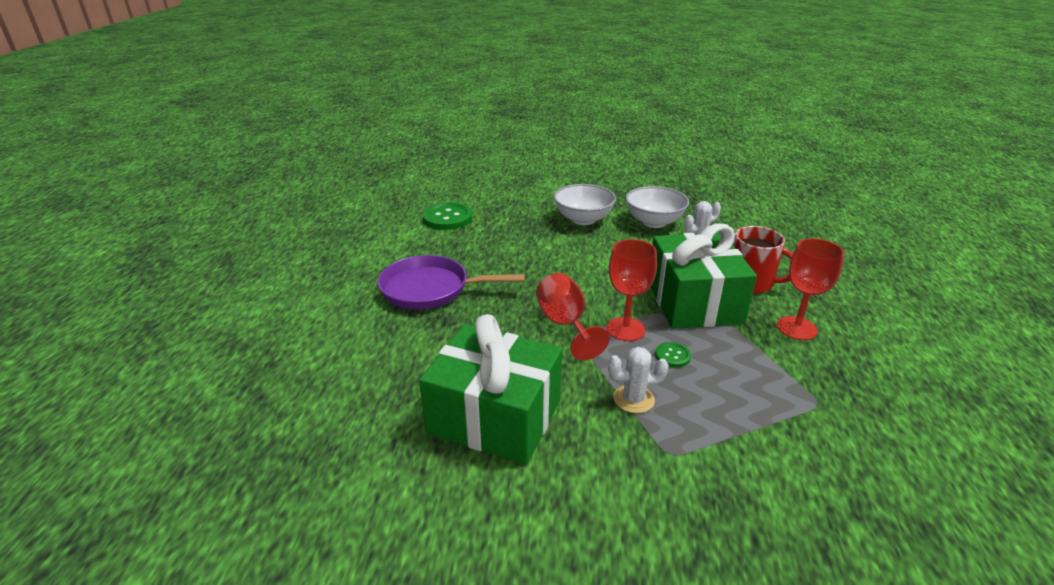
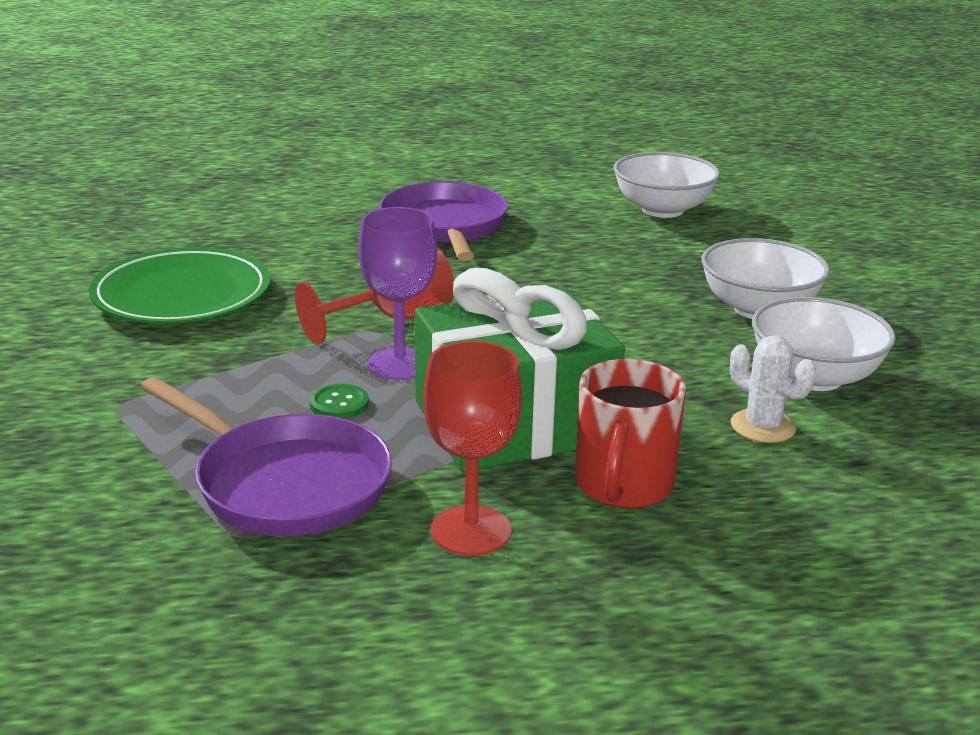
camera: 75 degrees right, 5 degrees down
(447, 218) = (662, 210): green button -> white bowl
(495, 416) = (182, 294): green gift -> green plate
(625, 329) = (400, 364): red goblet -> purple goblet
(633, 399) = (226, 377): white cactus -> none
(762, 383) = (285, 483): none -> purple pan

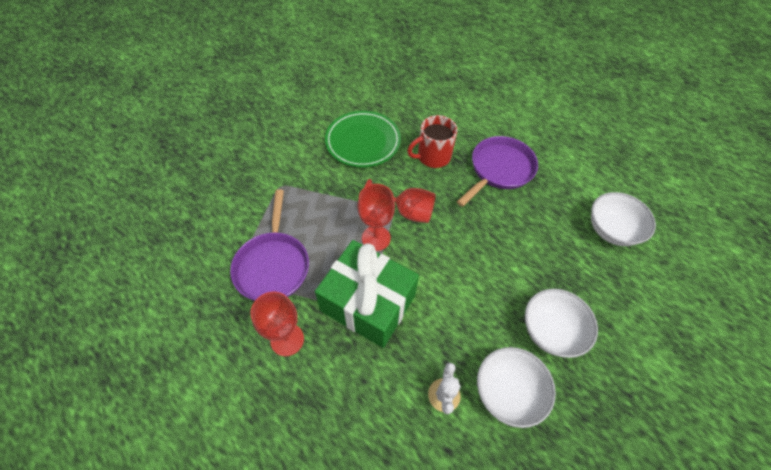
camera: 50 degrees right, 30 degrees up
(339, 404) = (333, 241): green button -> none
(400, 364) = (376, 238): purple goblet -> red goblet
(623, 485) = (354, 370): red mug -> red mug (432, 156)

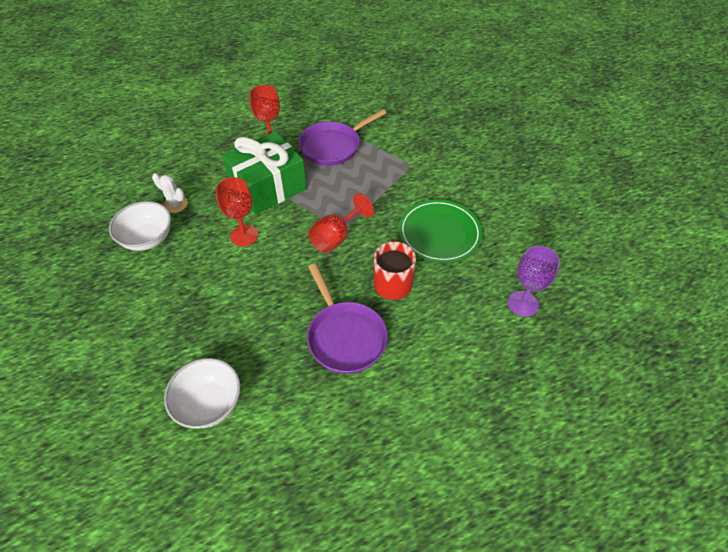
camera: 115 degrees right, 5 degrees down
(273, 265) = (333, 146): purple pan -> purple pan turned 60 degrees counterclockwise
(376, 238) = (321, 208): red goblet -> red goblet (244, 235)
(406, 83) = (522, 303): none -> purple goblet
(551, 331) = (163, 288): white bowl -> none

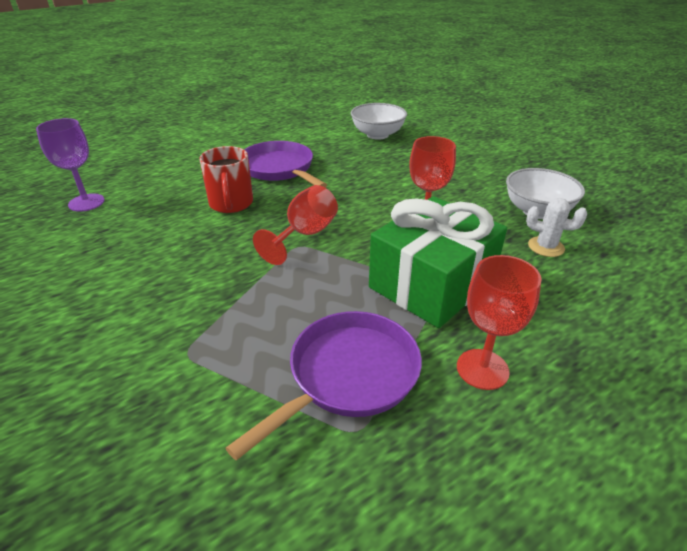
camera: 170 degrees right, 15 degrees down
(439, 233) = (161, 253): green plate -> none

